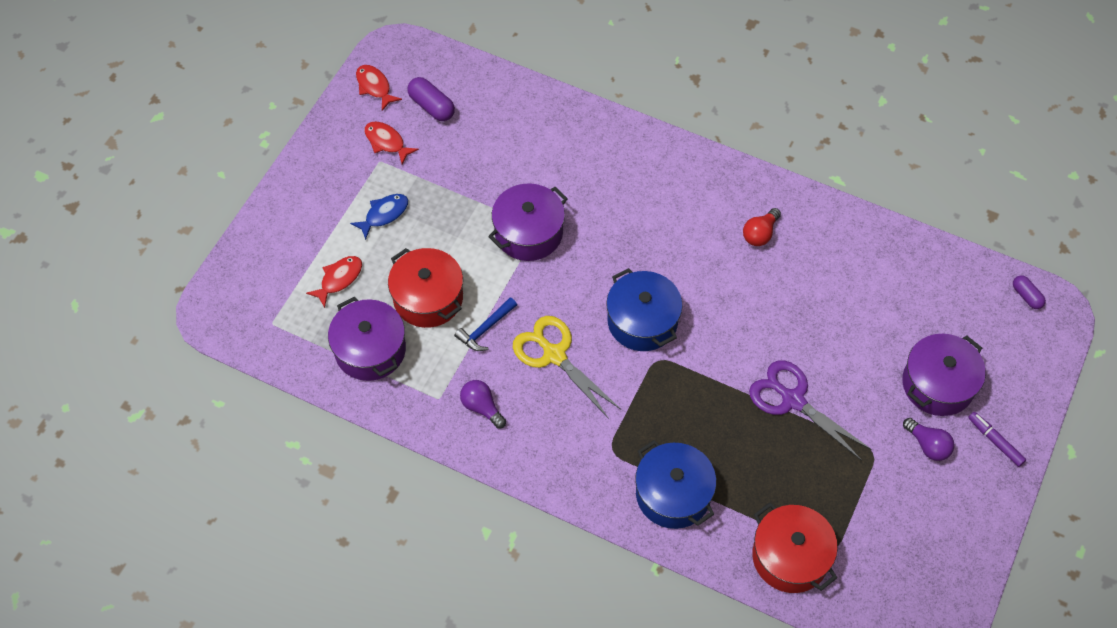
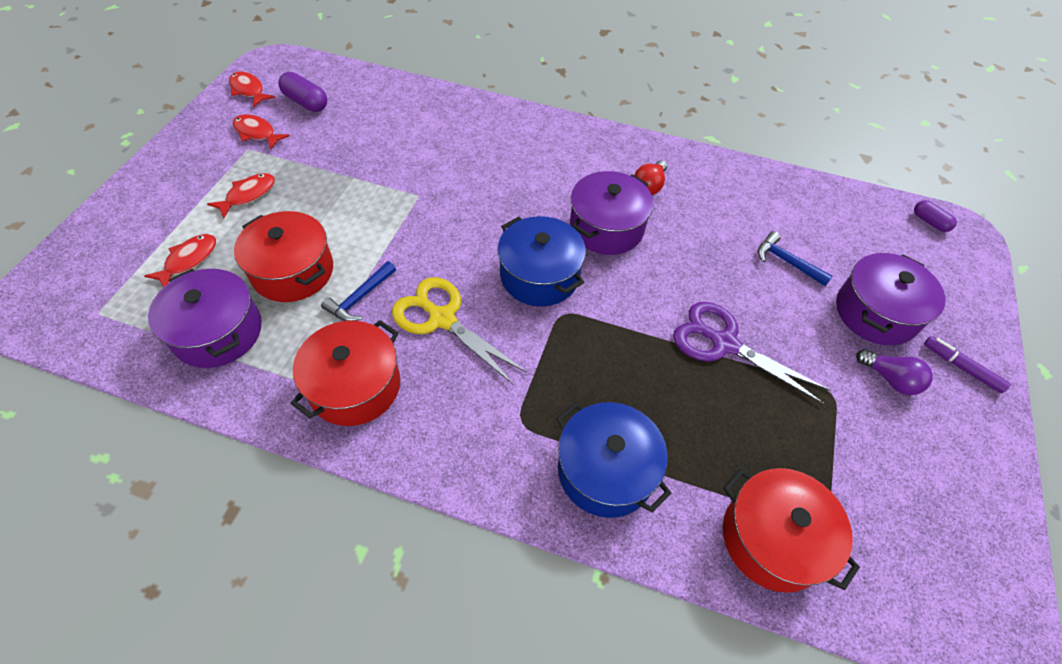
camera: 10 degrees left, 5 degrees down
(384, 214) = (248, 195): blue fish -> red fish
(482, 407) = (355, 386): purple light bulb -> red pot
(528, 233) = (407, 201): purple pot -> purple pot (606, 228)
(872, 327) = (787, 262): none -> blue hammer

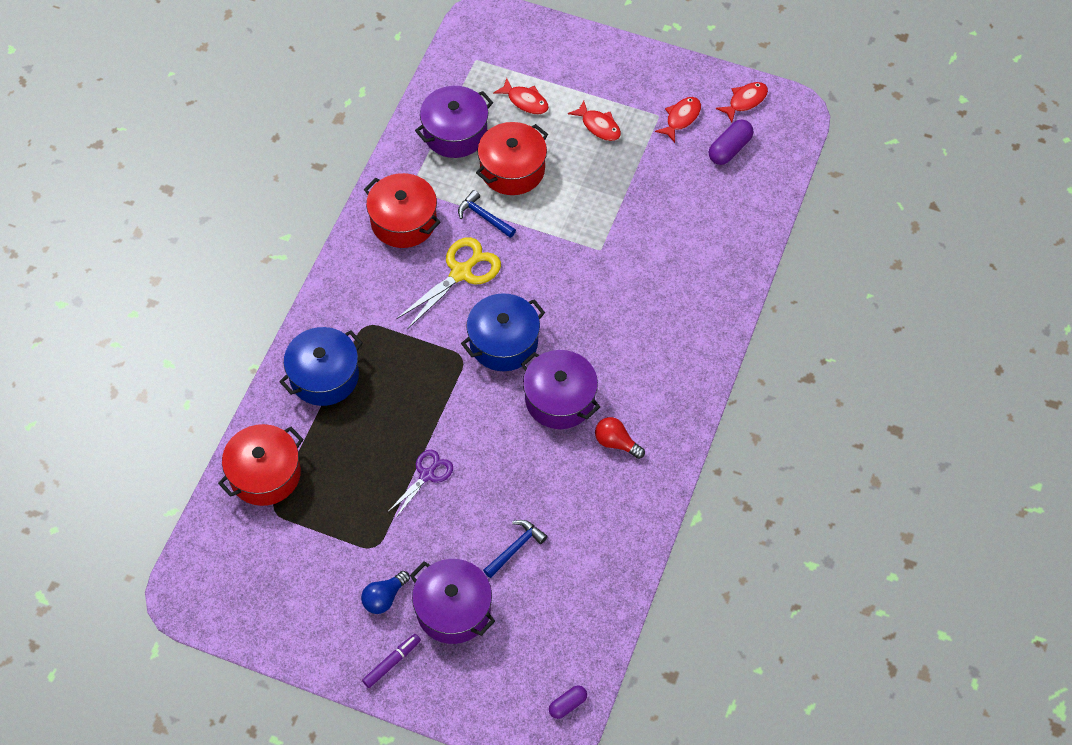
camera: 95 degrees right, 5 degrees up
(724, 343) = (427, 475): purple scissors -> purple scissors, size x0.63
(890, 379) = (384, 598): purple light bulb -> blue light bulb

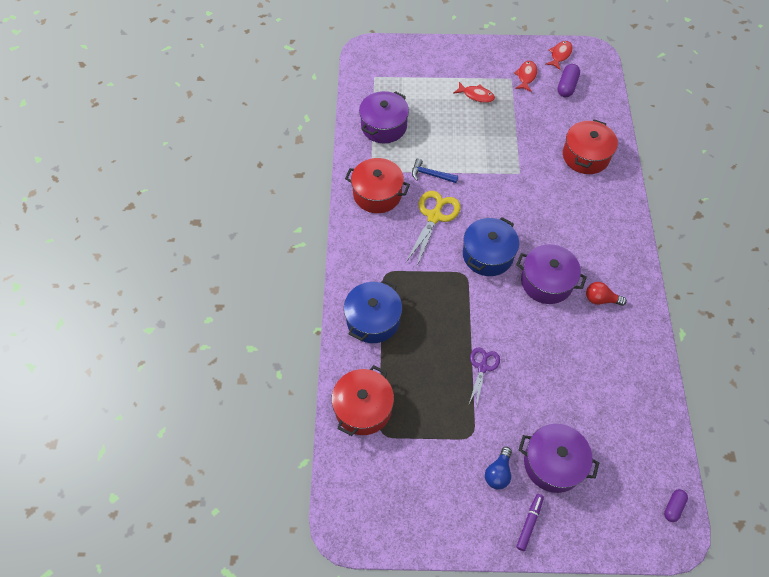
camera: 20 degrees left, 0 degrees up
(512, 169) = (434, 139): red pot -> red pot (585, 156)
(515, 548) = (573, 400): blue hammer -> none
(525, 101) = (420, 93): red fish -> none

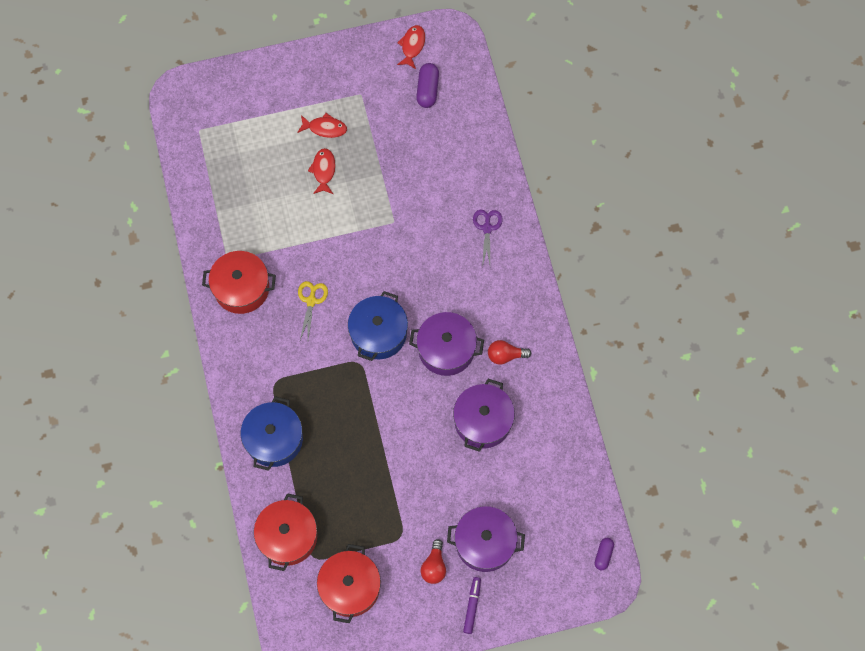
camera: 15 degrees left, 10 degrees up
(384, 126) = (227, 197): purple pot -> purple pot (483, 421)
(431, 175) = (296, 248): blue hammer -> none
(434, 216) = (311, 301): yellow scissors -> yellow scissors, size x0.63
(482, 367) = (398, 462): purple scissors -> purple scissors (487, 228)
(498, 473) = (434, 566): blue light bulb -> red light bulb
(526, 76) = (378, 86): red fish -> red fish (323, 170)
(585, 156) = (463, 181): red pot -> red pot (350, 587)

